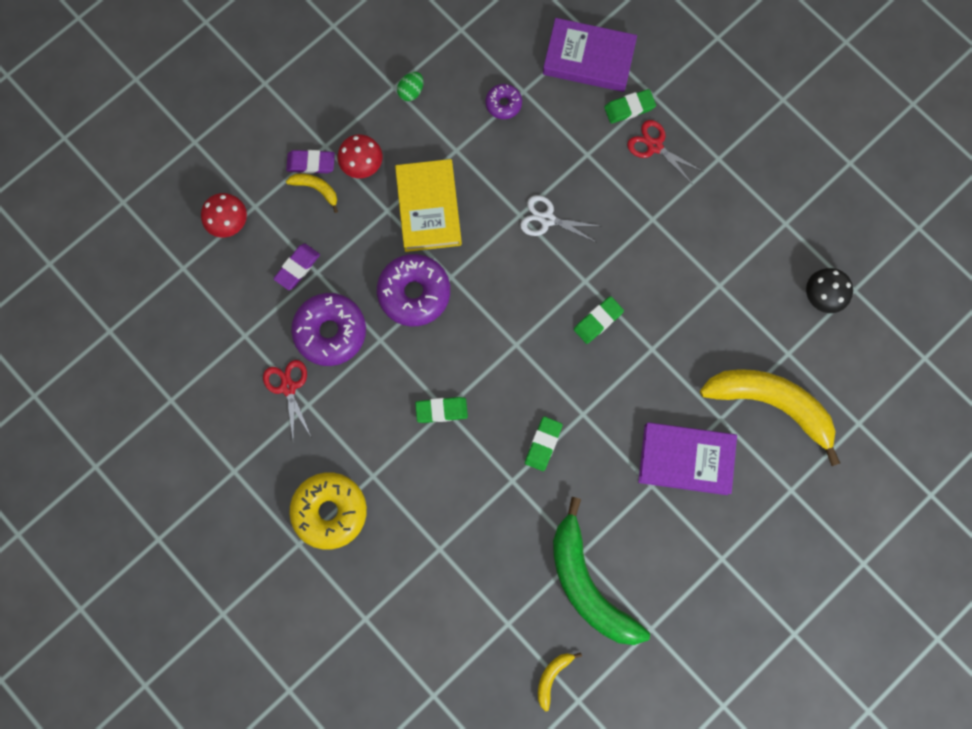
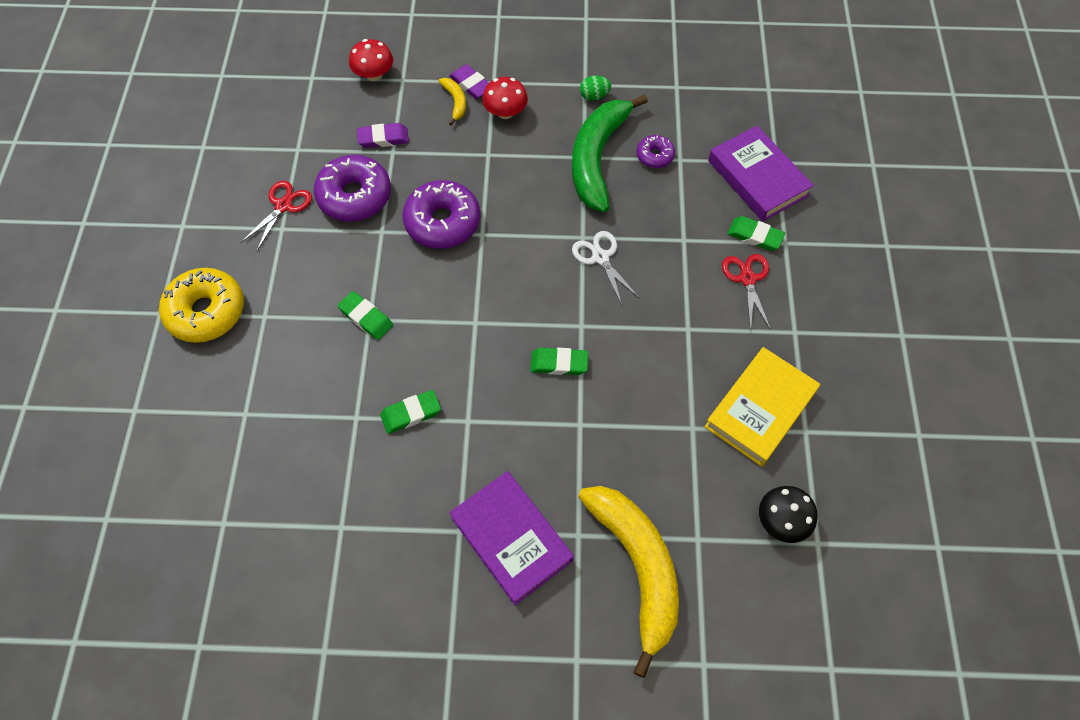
camera: 45 degrees right, 15 degrees down
(428, 208) = (519, 177): yellow book -> yellow book (760, 409)
(552, 676) = (203, 603): yellow banana -> none
(588, 584) = (318, 558): green banana -> green banana (597, 158)

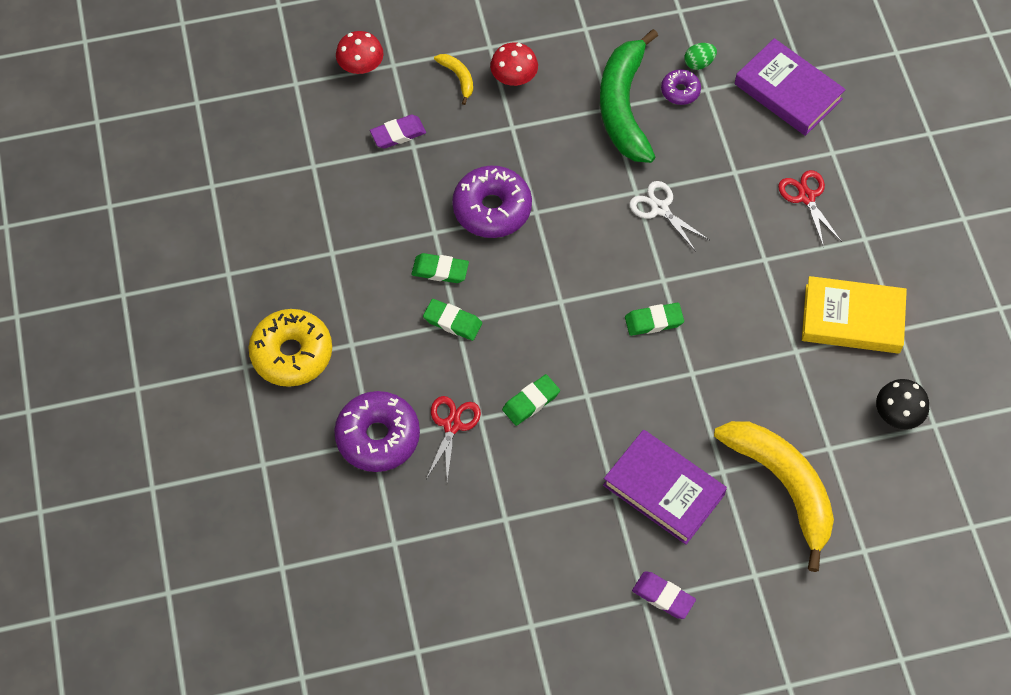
camera: 15 degrees left, 0 degrees up
(283, 206) = (323, 229): red scissors -> red scissors (452, 425)
(355, 196) = (393, 202): purple donut -> purple donut (378, 437)
(471, 84) = (467, 54): purple eraser -> purple eraser (663, 596)
(594, 96) = (599, 39): green egg -> green egg (699, 63)
(755, 236) = (801, 152): green eraser -> green eraser (440, 270)
(760, 409) = (852, 319): yellow book -> yellow book turned 75 degrees clockwise

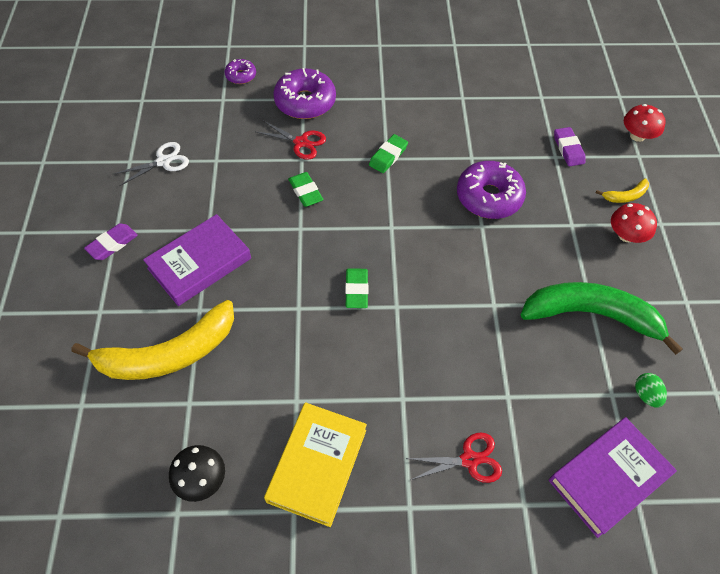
camera: 100 degrees right, 5 degrees down
(292, 353) = (383, 67): yellow donut -> none
(440, 270) = (435, 155): green eraser -> none
(660, 209) = (473, 320): white scissors -> white scissors (163, 161)
(680, 91) = (610, 369): purple donut -> purple donut (241, 76)

